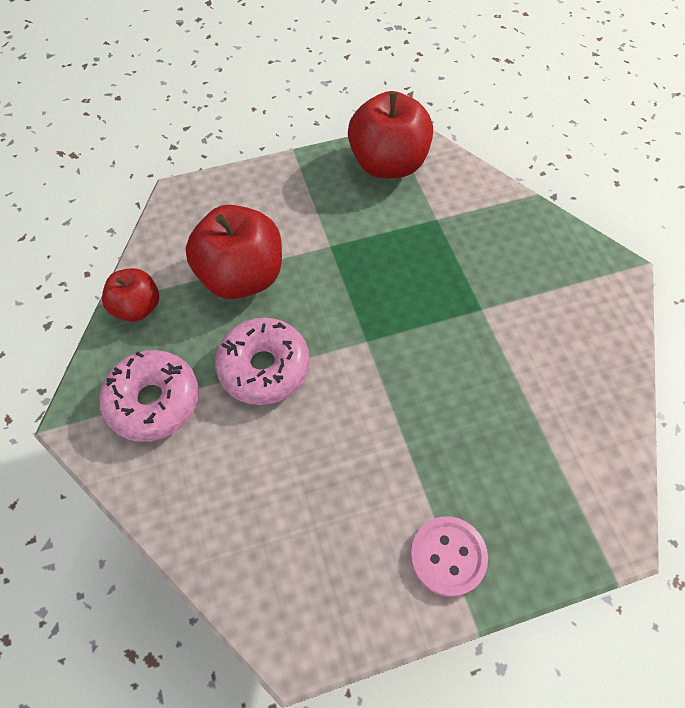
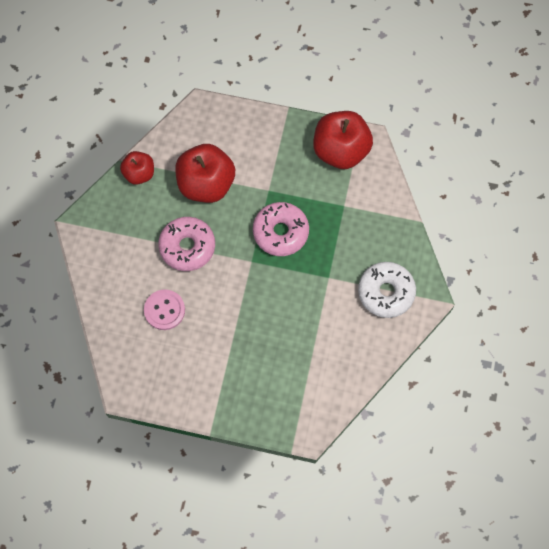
camera: 30 degrees right, 10 degrees up
(153, 401) = (121, 235): pink donut -> pink donut (280, 232)
(448, 556) = (218, 393): pink button -> pink button (164, 310)
(565, 290) = (386, 292): none -> white donut

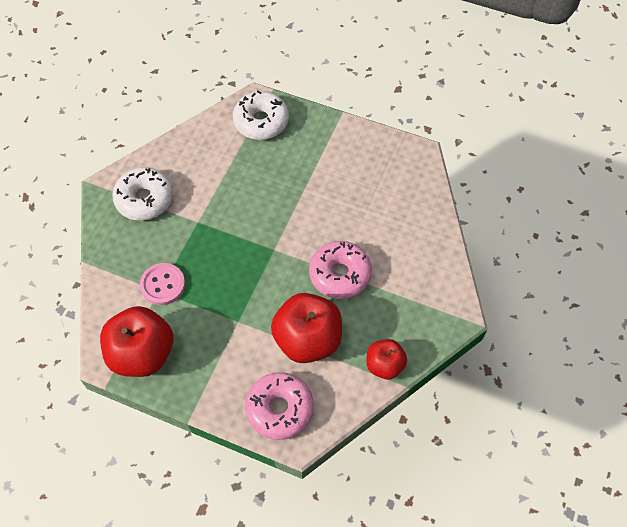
camera: 170 degrees left, 10 degrees down
(164, 310) = (372, 217): pink button -> pink button (163, 285)
(280, 232) = (235, 274): pink donut -> pink donut (279, 409)
(294, 403) = (261, 121): none -> white donut

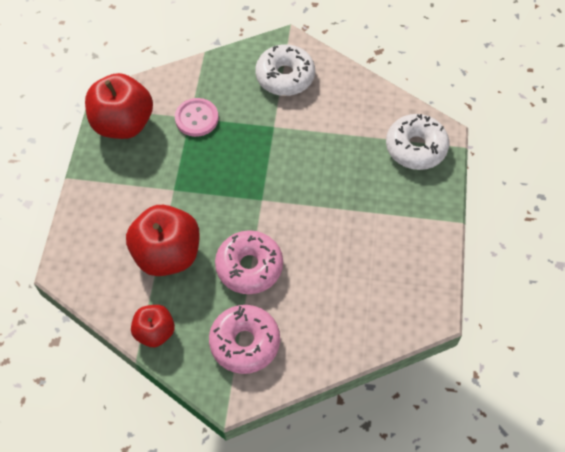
camera: 75 degrees right, 0 degrees up
(279, 409) = (90, 248): pink donut -> pink donut (245, 342)

